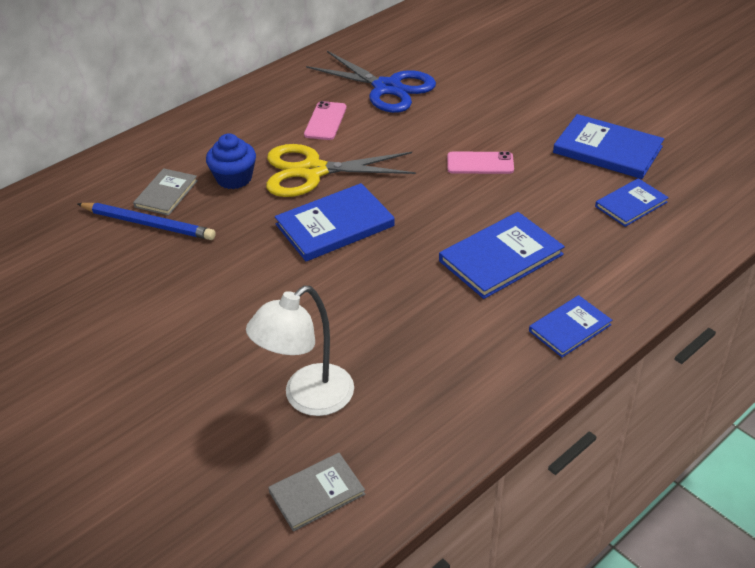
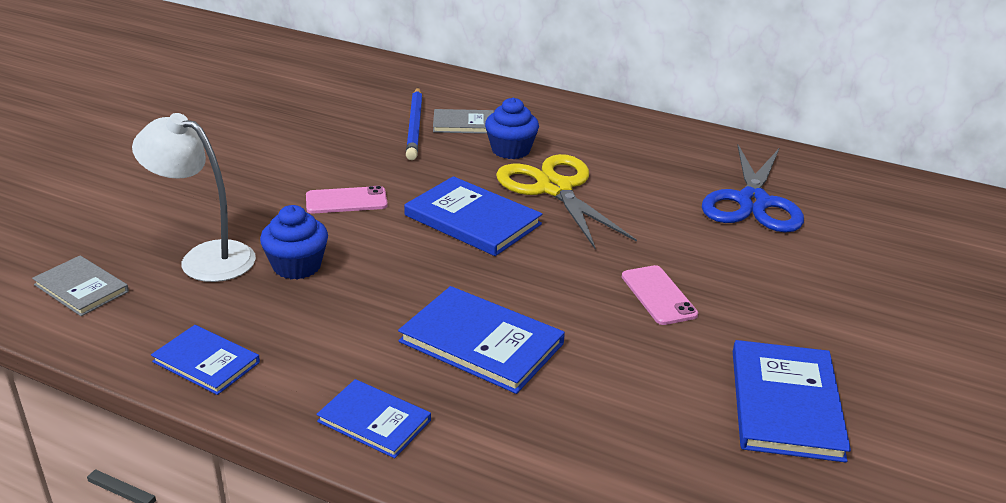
camera: 65 degrees right, 10 degrees down
(325, 121) = (650, 178): pink phone -> pink phone (346, 201)
(352, 339) = (297, 266): none -> blue cupcake
(631, 204) = (670, 445): blue book -> blue book (206, 362)

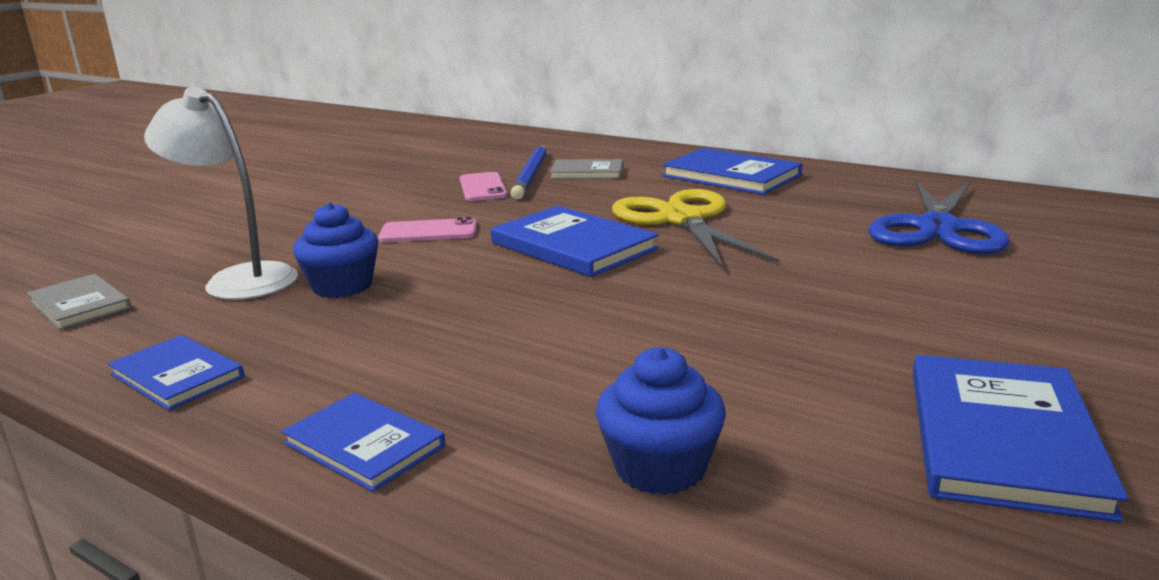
camera: 10 degrees right, 10 degrees down
(481, 342) = (547, 360): blue book -> blue book (731, 176)
(510, 150) = (636, 190): blue cupcake -> blue cupcake (660, 467)
(658, 295) = (805, 314): pink phone -> pink phone (482, 187)

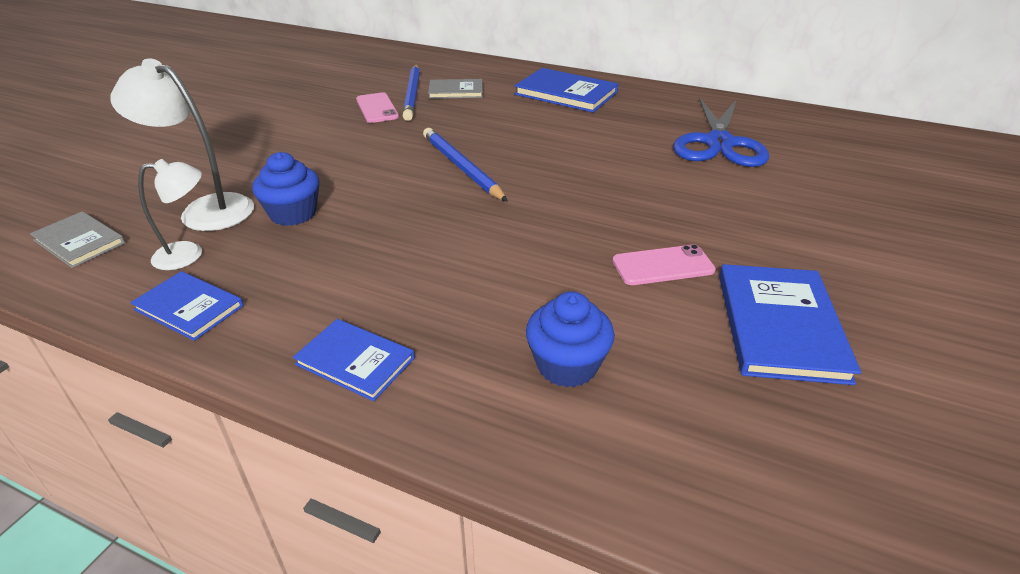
camera: 10 degrees left, 15 degrees up
(200, 322) = (189, 254): none -> white lamp
(428, 232) = (346, 156): pink phone -> pink phone (663, 266)
(572, 246) = (462, 167): blue book -> blue pencil
(681, 219) = (537, 139): yellow scissors -> none

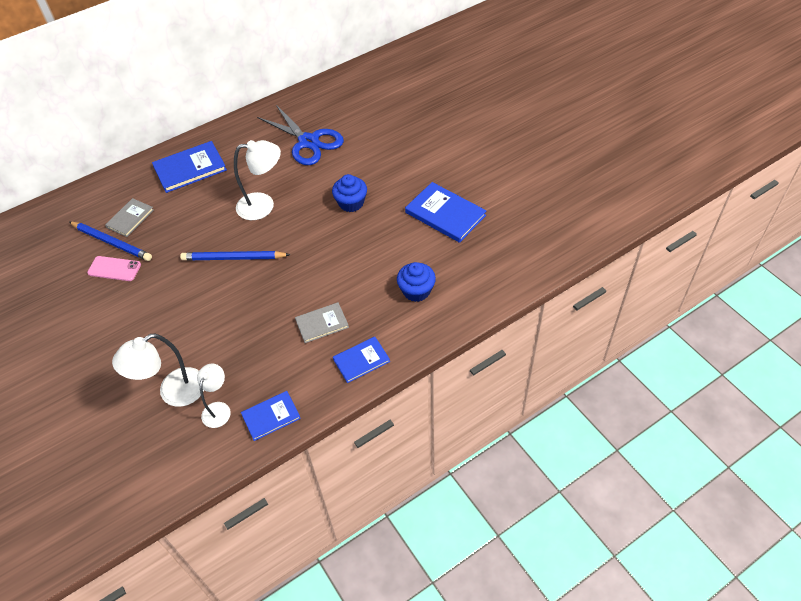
camera: 55 degrees left, 15 degrees up
(79, 241) = (157, 462): grey book -> grey book (322, 323)
(293, 213) = (216, 351): blue cupcake -> blue cupcake (351, 203)
(571, 154) = (263, 205): none -> white lamp
(663, 266) = (383, 226): pink phone -> none

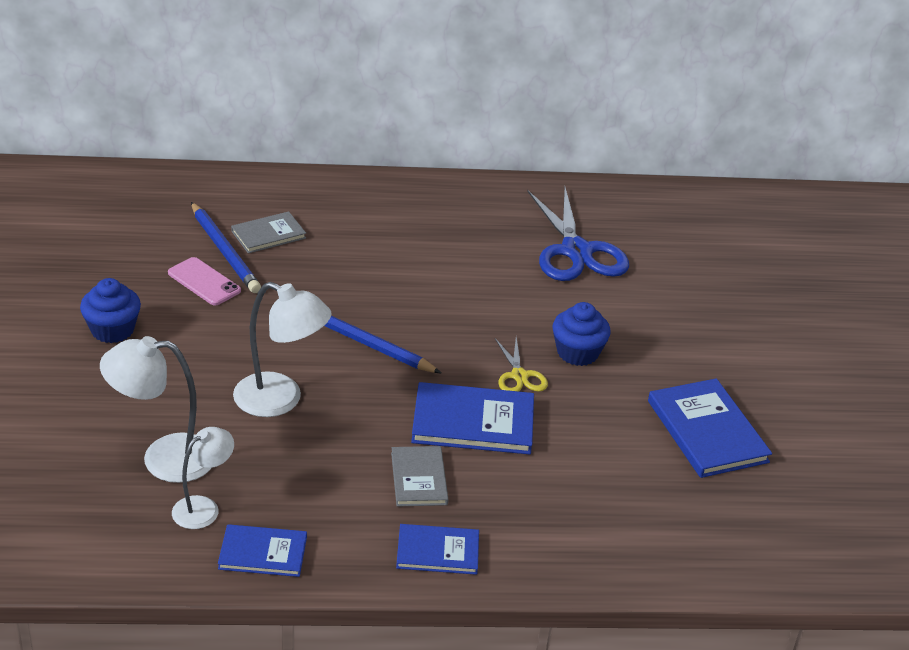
camera: 25 degrees right, 15 degrees down
(190, 168) = (389, 212): blue book -> blue book (473, 422)
(263, 205) = (453, 299): white lamp -> white lamp (280, 400)
(322, 323) = (419, 478): grey book -> grey book turned 75 degrees clockwise
(331, 233) = (519, 376): none -> yellow scissors
(416, 291) = (586, 506): blue cupcake -> blue cupcake (112, 330)

